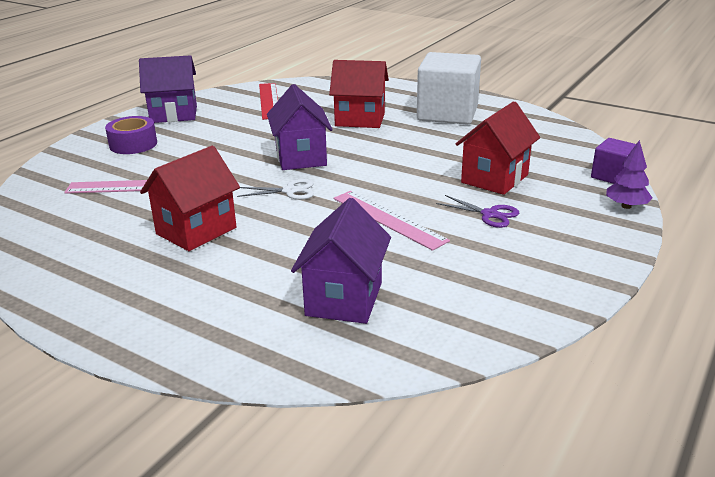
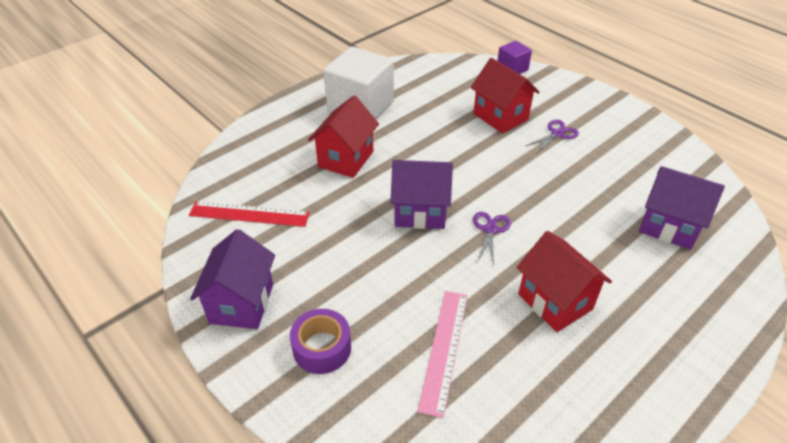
camera: 75 degrees left, 15 degrees up
(290, 191) = (490, 230): white scissors -> purple scissors
(388, 219) = (555, 182): pink ruler -> none
(626, 206) = (557, 78): purple tree -> none

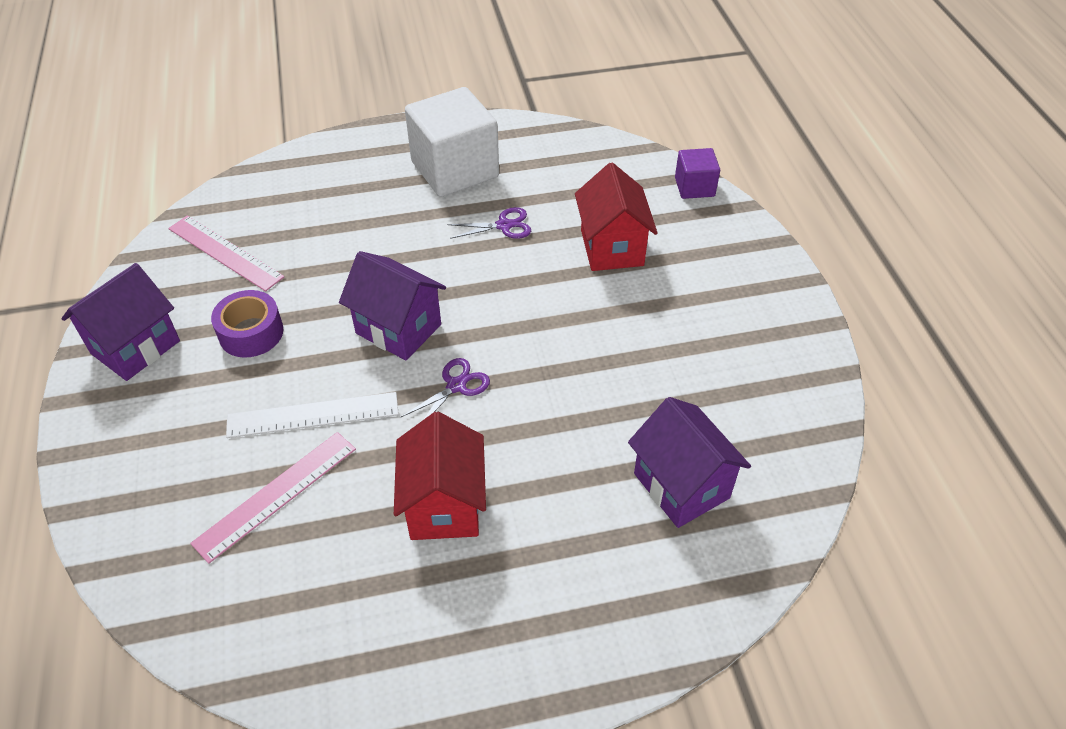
camera: 30 degrees right, 5 degrees up
(249, 214) = (225, 253): red ruler -> pink ruler
(322, 348) = (165, 431): purple tape -> purple tape (251, 333)
(346, 159) = (378, 229): red house -> none
(417, 288) = (313, 415): none -> white ruler
(557, 134) = (662, 300): purple scissors -> purple scissors (504, 225)

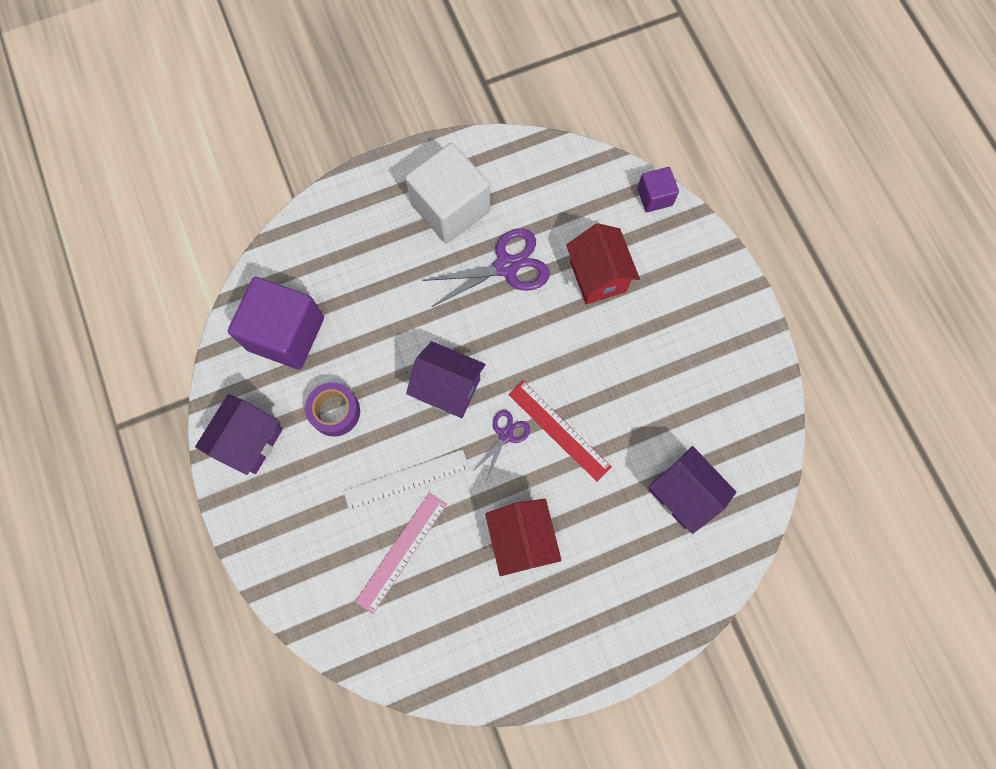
camera: 10 degrees left, 25 degrees up
(225, 253) = (286, 334): pink ruler -> purple cube
(504, 225) = (506, 266): purple scissors -> purple scissors, size x1.82
(527, 391) = (559, 430): none -> red ruler

